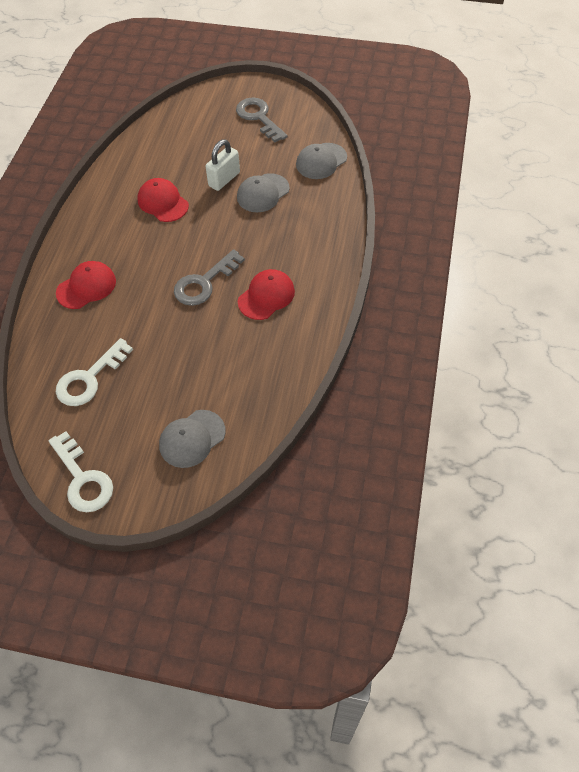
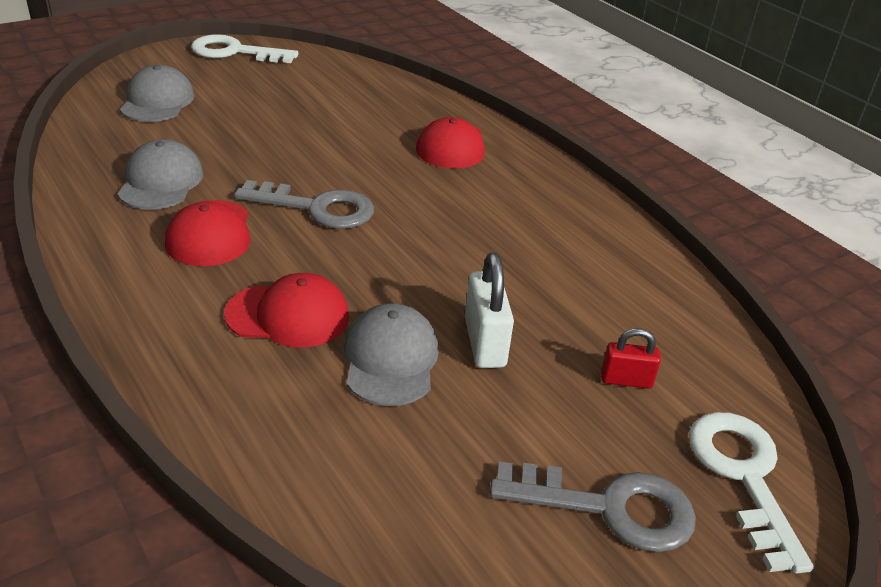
camera: 130 degrees right, 20 degrees down
(89, 378) = (326, 95): white key -> white key (743, 476)
(163, 202) = (517, 261): red cap -> red cap (288, 315)
(199, 141) = (626, 380): none -> red padlock
(204, 283) = (317, 208): grey key -> grey key turned 105 degrees clockwise
(321, 161) = (356, 493): grey cap -> grey cap (161, 182)

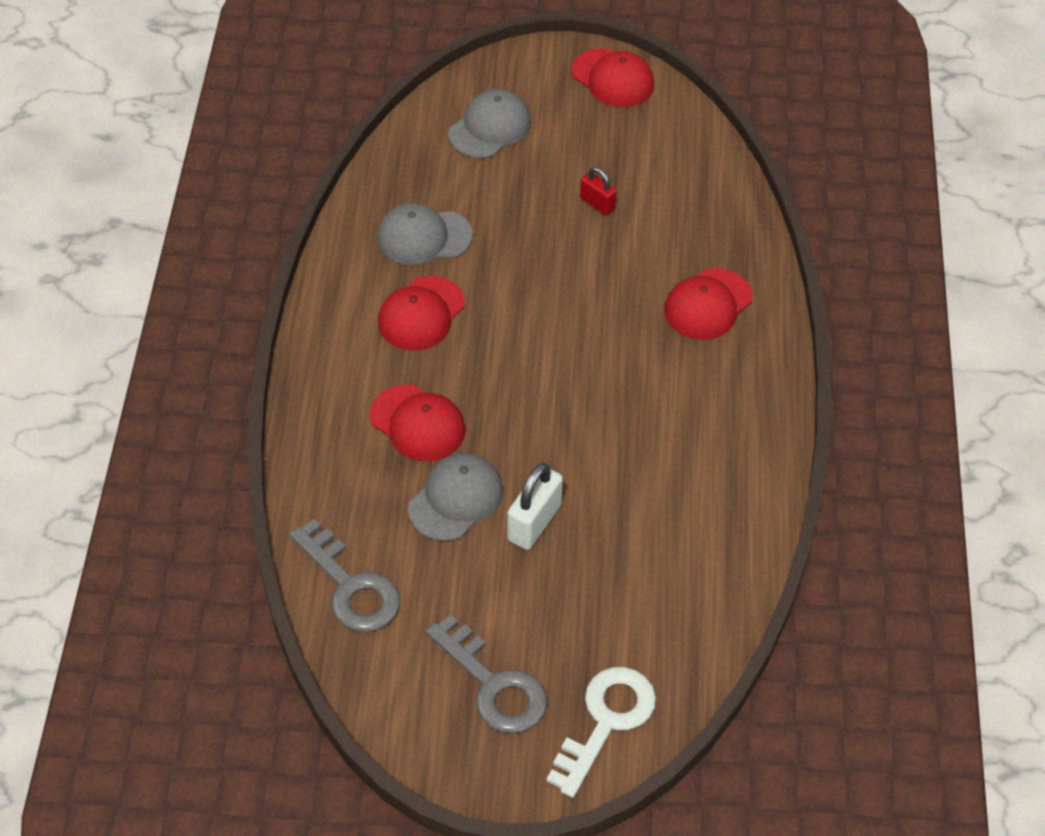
camera: 40 degrees right, 15 degrees up
(161, 182) = (424, 237): grey cap -> grey cap turned 135 degrees counterclockwise
(234, 52) = (613, 78): white key -> red cap
(317, 208) = (523, 326): grey key -> grey key (351, 586)
(626, 380) = (605, 610): red padlock -> red padlock (597, 204)

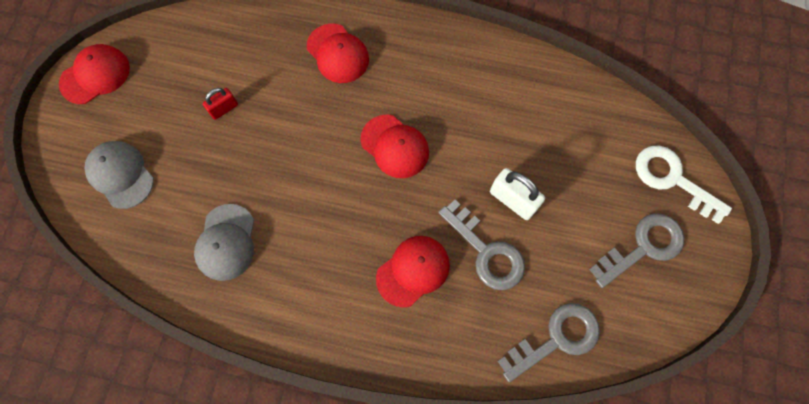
camera: 80 degrees left, 20 degrees up
(421, 314) = (306, 255): red cap -> red cap (395, 146)
(456, 499) = (486, 252): grey cap -> grey key

